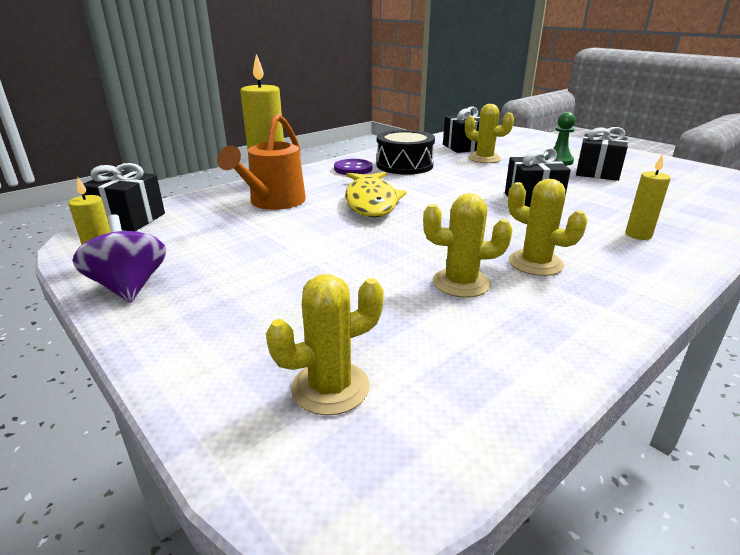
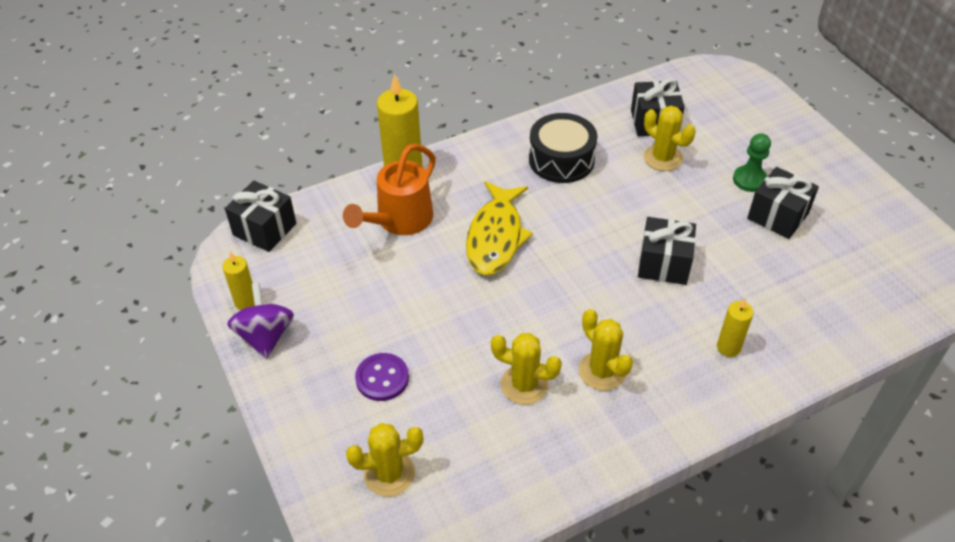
camera: 15 degrees right, 20 degrees up
(353, 169) = (500, 159): purple button -> purple button (382, 378)

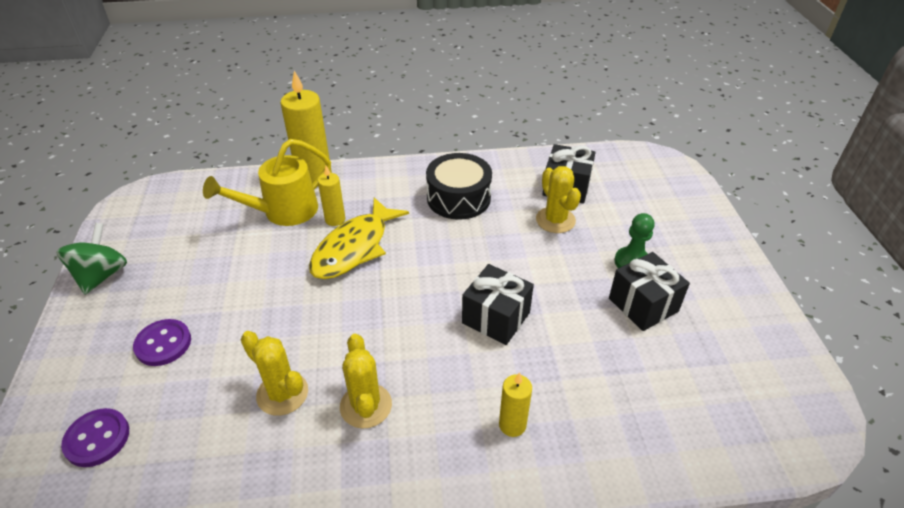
camera: 20 degrees right, 5 degrees down
(246, 302) = (111, 243): yellow candle -> yellow candle (335, 219)
(264, 229) = (173, 190): black gift -> none
(265, 336) = (102, 275): purple spinning top -> green spinning top
(389, 474) = (97, 438): yellow cactus -> purple button
(399, 221) = (283, 212): orange watering can -> yellow watering can

